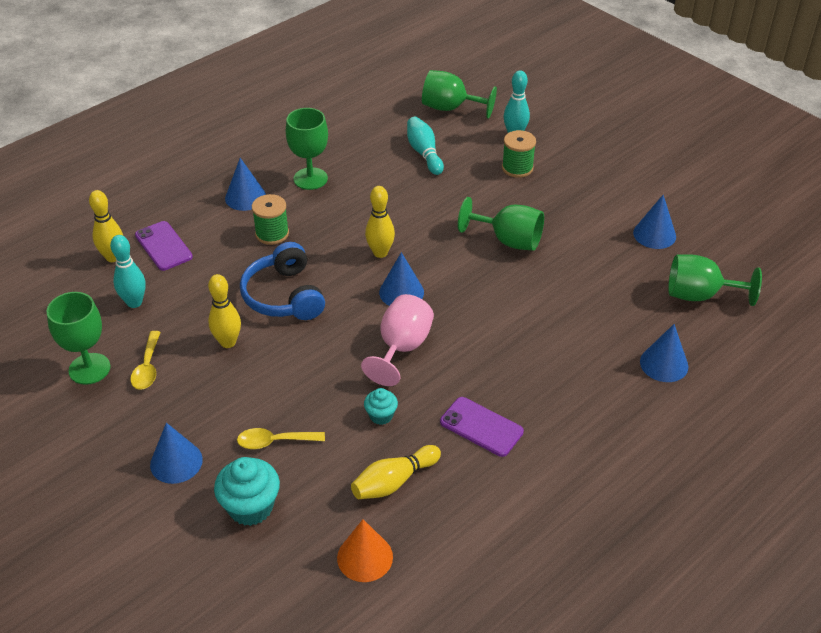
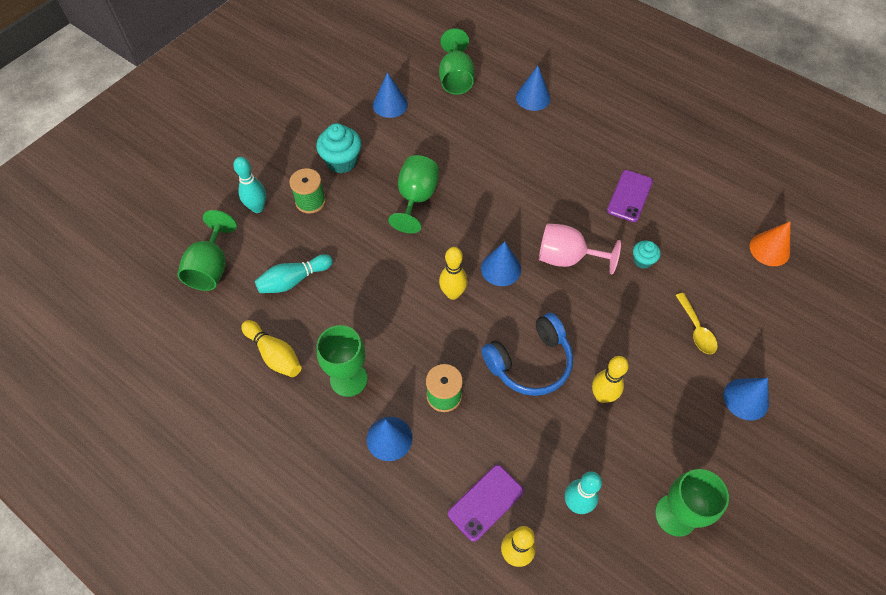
camera: 100 degrees left, 15 degrees up
(147, 367) = (655, 459): yellow spoon -> none
(250, 507) = (763, 331): turquoise cupcake -> turquoise cupcake (342, 161)
(394, 481) = (700, 242): yellow bowling pin -> yellow bowling pin (274, 354)

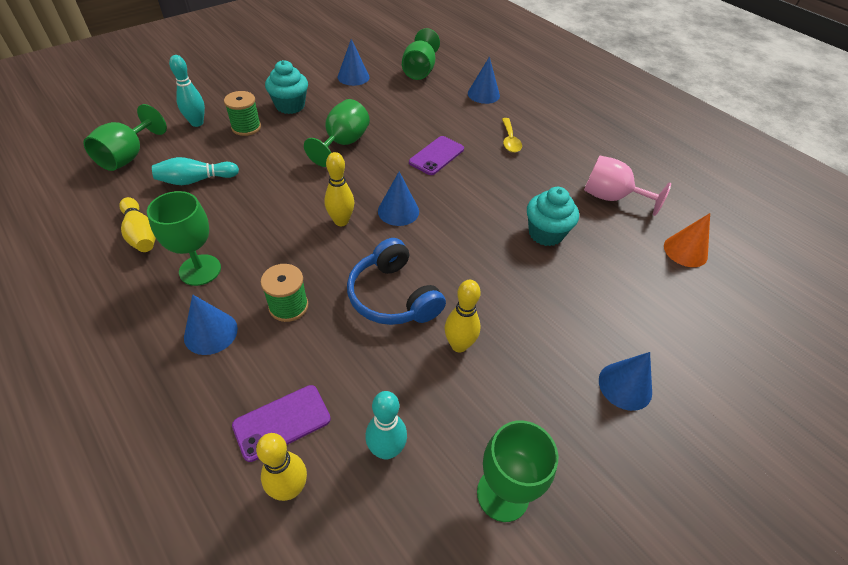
camera: 10 degrees right, 10 degrees down
(530, 362) = (393, 296): blue headphones -> blue headphones turned 75 degrees clockwise
(567, 258) = (468, 216): pink goblet -> pink goblet (611, 197)
(629, 196) = (550, 180): purple phone -> purple phone (436, 156)
(642, 260) = (545, 233): turquoise cupcake -> turquoise cupcake, size x1.77
(696, 329) = (585, 305): yellow spoon -> yellow spoon (509, 140)

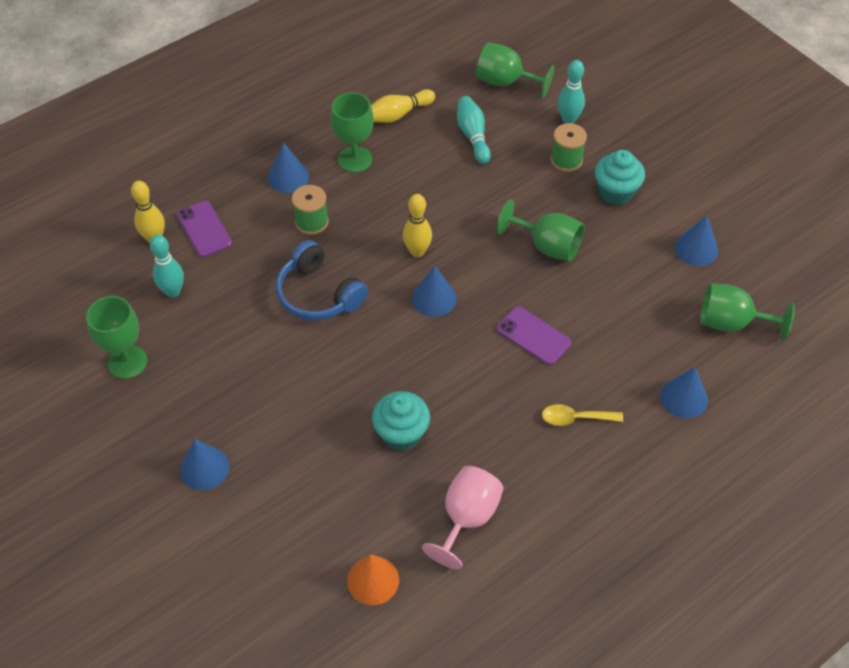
camera: 95 degrees right, 5 degrees up
(393, 296) = (318, 294): blue headphones -> blue headphones turned 105 degrees counterclockwise
(459, 345) = (260, 342): yellow bowling pin -> none

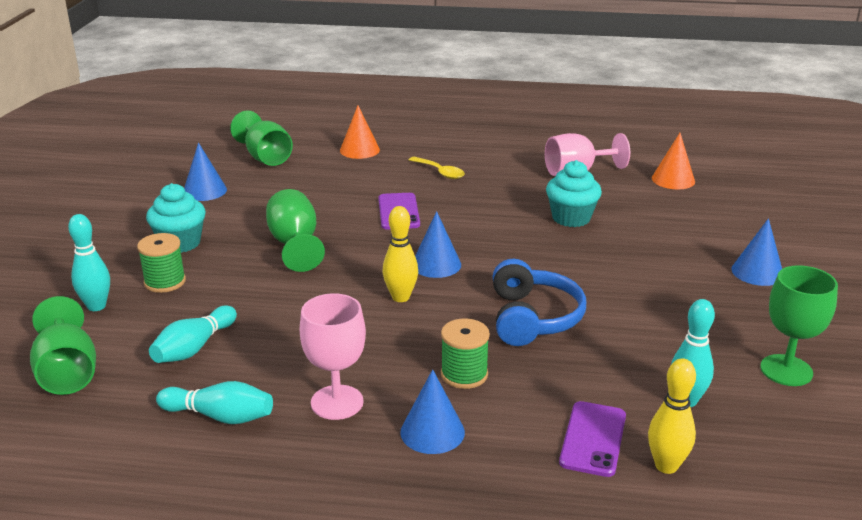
camera: 135 degrees left, 25 degrees down
(355, 159) = (337, 402): green goblet -> pink goblet
(398, 114) = (220, 416): yellow bowling pin -> turquoise bowling pin
(684, 398) = (359, 150): blue cone -> orange cone

